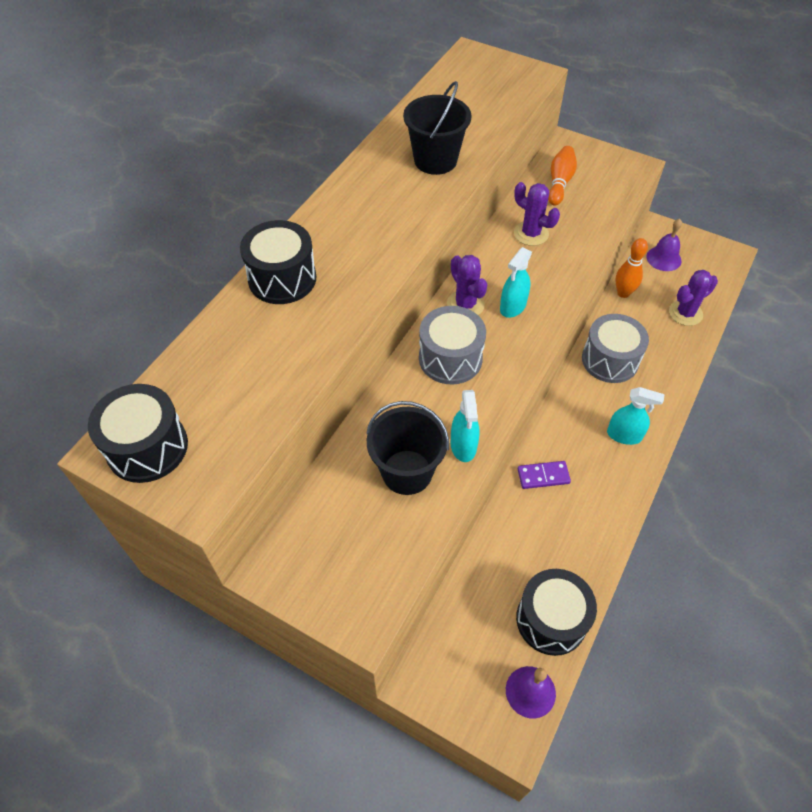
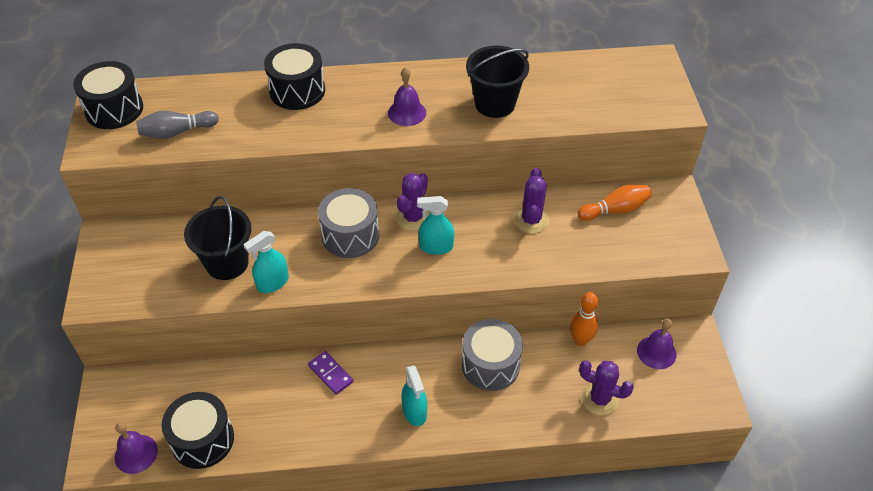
camera: 55 degrees right, 5 degrees down
(247, 404) = (177, 132): none -> grey bowling pin
(392, 218) = (407, 112): none -> purple bell

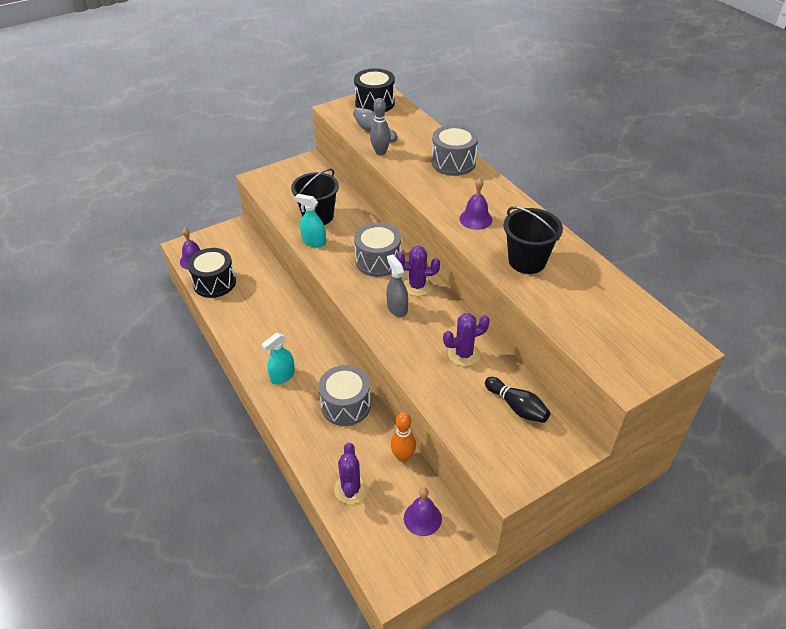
camera: 65 degrees right, 5 degrees down
(224, 141) = (380, 152): none -> grey bowling pin
(297, 91) = (453, 162): black drum -> grey drum
(330, 374) = (291, 320): purple domino -> none
(436, 247) = (397, 308): turquoise spray bottle -> grey spray bottle
(615, 210) = (517, 407): orange bowling pin -> black bowling pin

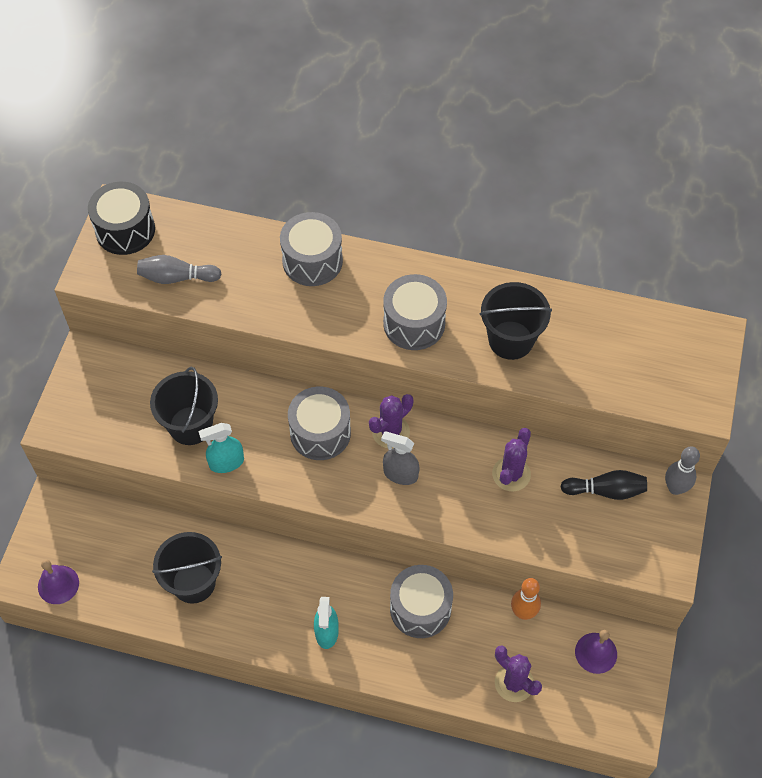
camera: 45 degrees left, 15 degrees up
(214, 283) = (121, 591): black drum -> none
(250, 304) = (193, 582): none -> black bucket
(380, 152) = (219, 303): grey bowling pin -> grey bowling pin (675, 488)
(475, 219) = (414, 323): purple bell -> grey drum

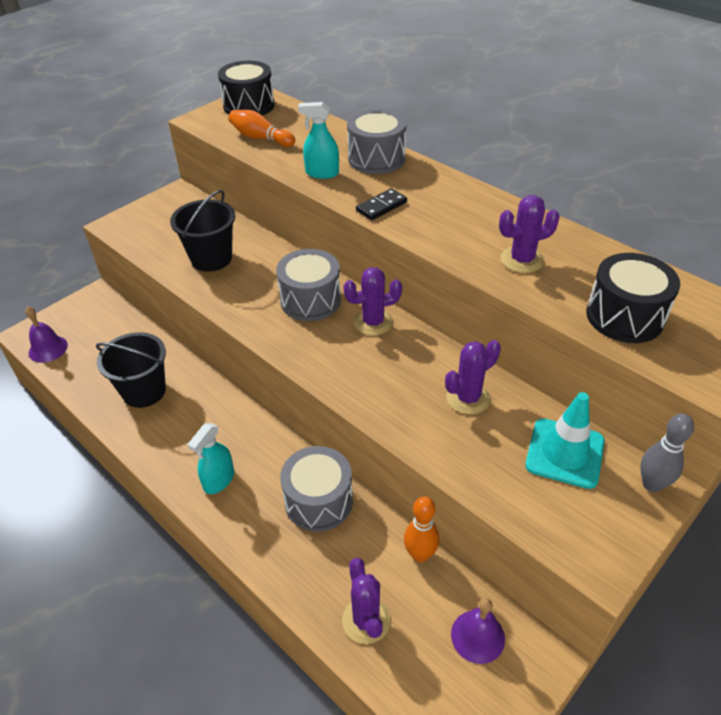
camera: 30 degrees right, 15 degrees down
(177, 277) = (261, 138): grey bowling pin -> orange bowling pin
(226, 462) = (216, 291): turquoise spray bottle -> turquoise spray bottle (322, 173)
(357, 326) = (381, 206): none -> black domino
(400, 474) = (358, 356): grey spray bottle -> none
(414, 323) = (434, 220): grey drum -> none
(510, 340) = (522, 260): black bucket -> purple cactus
(605, 490) = (564, 453): black bowling pin -> turquoise traffic cone
(614, 368) = (624, 316): none -> black drum

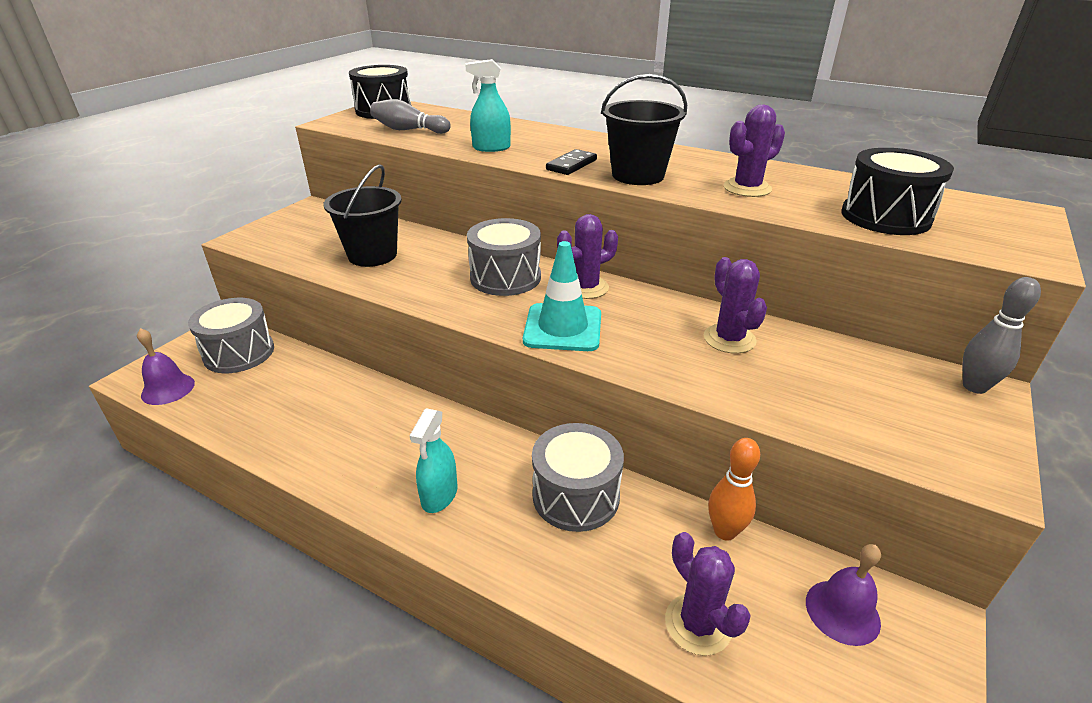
camera: 15 degrees left, 10 degrees down
(144, 391) = (310, 415): black bucket -> black bucket (638, 175)
(261, 138) = (409, 130): orange bowling pin -> grey bowling pin
(376, 158) = (543, 135): grey drum -> grey drum (239, 353)
(468, 398) = (729, 339): purple cactus -> purple cactus turned 60 degrees counterclockwise
(564, 453) = (865, 373): turquoise traffic cone -> turquoise traffic cone (563, 328)

